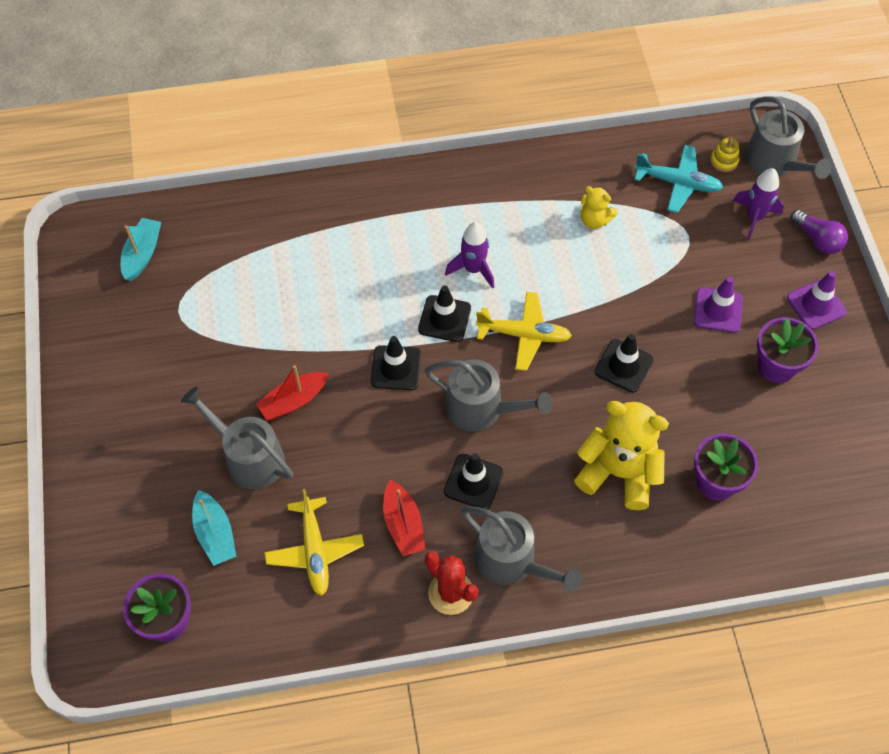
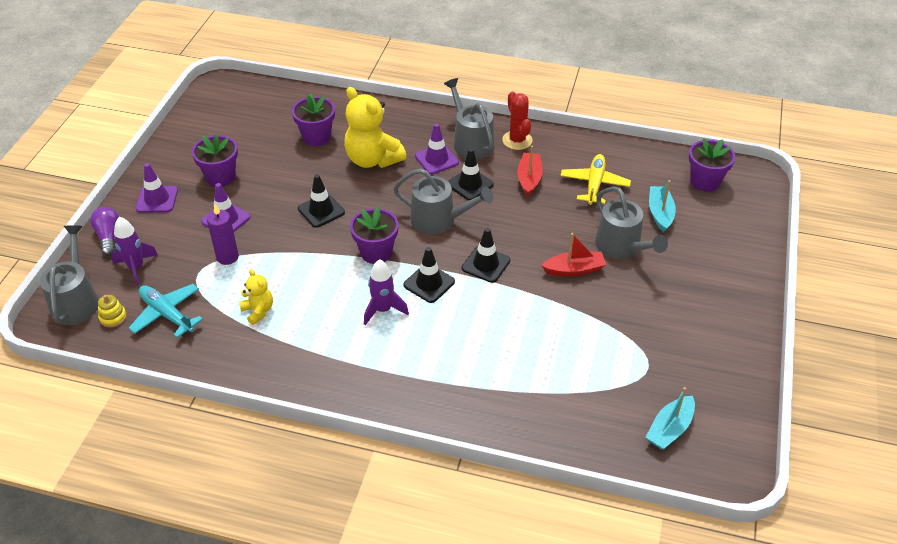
camera: 155 degrees left, 15 degrees down
(481, 409) = (438, 220): grey watering can -> grey watering can turned 150 degrees clockwise
(524, 335) = (376, 252): yellow plane -> purple flower pot
(538, 508) = (436, 159): none -> purple traffic cone
(675, 265) = (227, 257): none -> purple candle

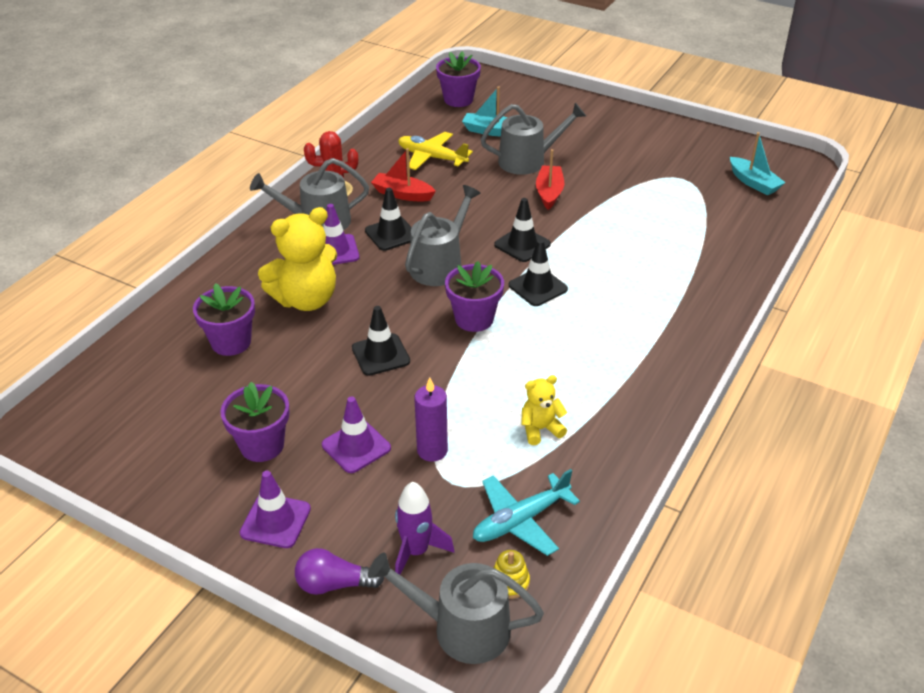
camera: 75 degrees left, 5 degrees down
(383, 310) = (568, 326): purple rocket -> none

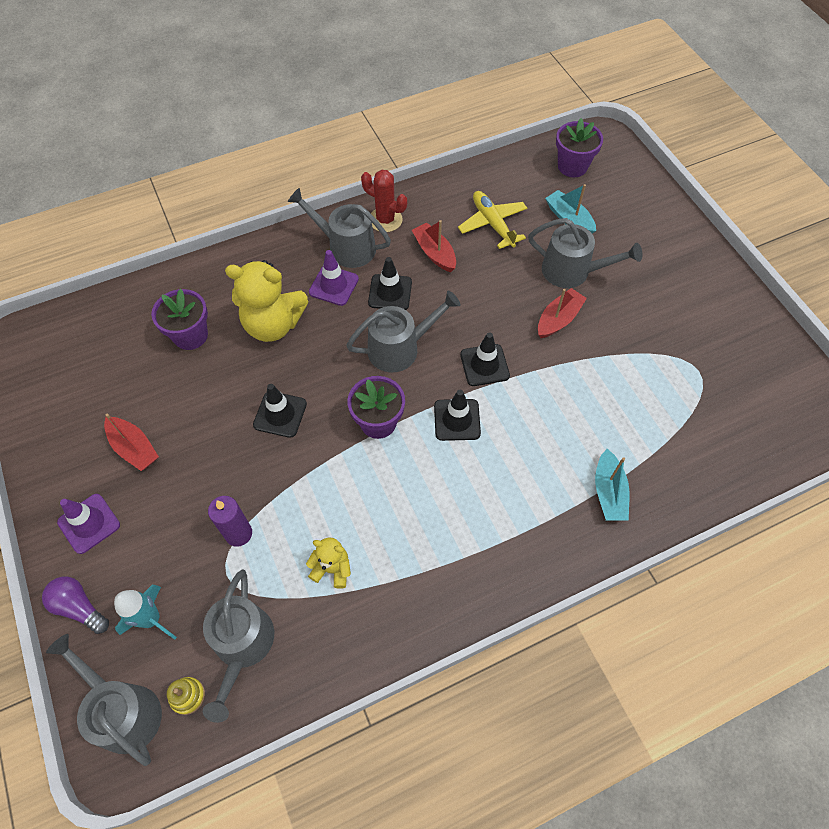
camera: 35 degrees right, 20 degrees up
(262, 445) = (134, 448): purple flower pot -> red boat
(356, 446) = (192, 492): purple traffic cone -> none
(416, 551) = (151, 619): purple rocket -> turquoise rocket
(520, 521) = (242, 646): turquoise plane -> grey watering can
(753, 183) = (765, 415): turquoise boat -> turquoise boat (608, 492)

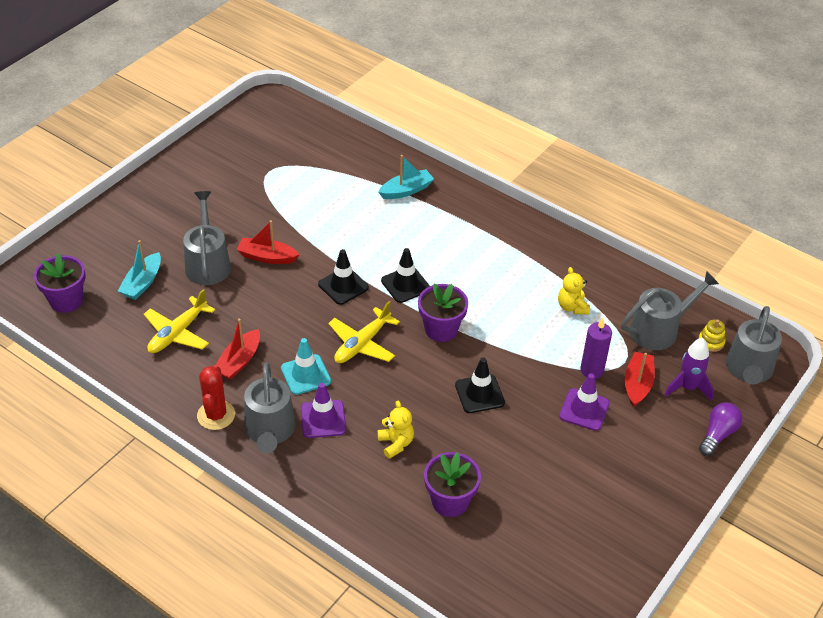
camera: 120 degrees left, 15 degrees down
(79, 607) = (718, 434): purple light bulb -> purple light bulb turned 150 degrees counterclockwise
(89, 523) = (662, 468): purple traffic cone -> purple traffic cone (584, 410)
(134, 448) = (582, 477): red boat -> red boat (637, 384)
(151, 619) = (687, 387): turquoise rocket -> purple rocket
(273, 324) = (396, 443): yellow teddy bear -> yellow teddy bear, size x0.51
(390, 292) = (305, 375): black traffic cone -> turquoise traffic cone
(399, 348) = (362, 344): grey watering can -> yellow plane

